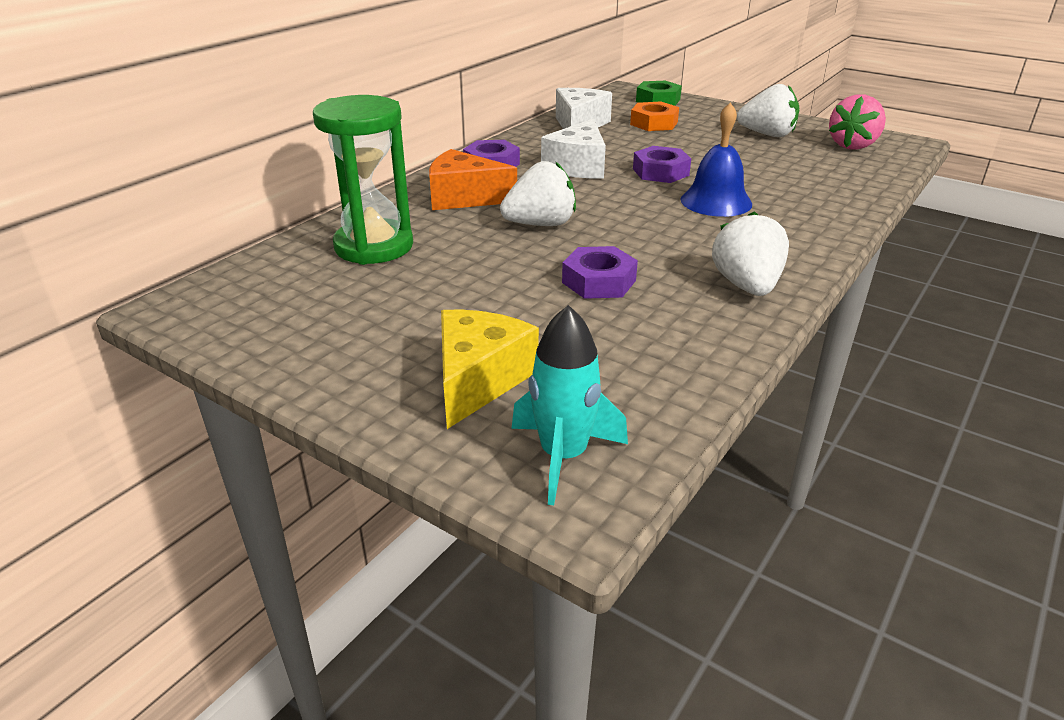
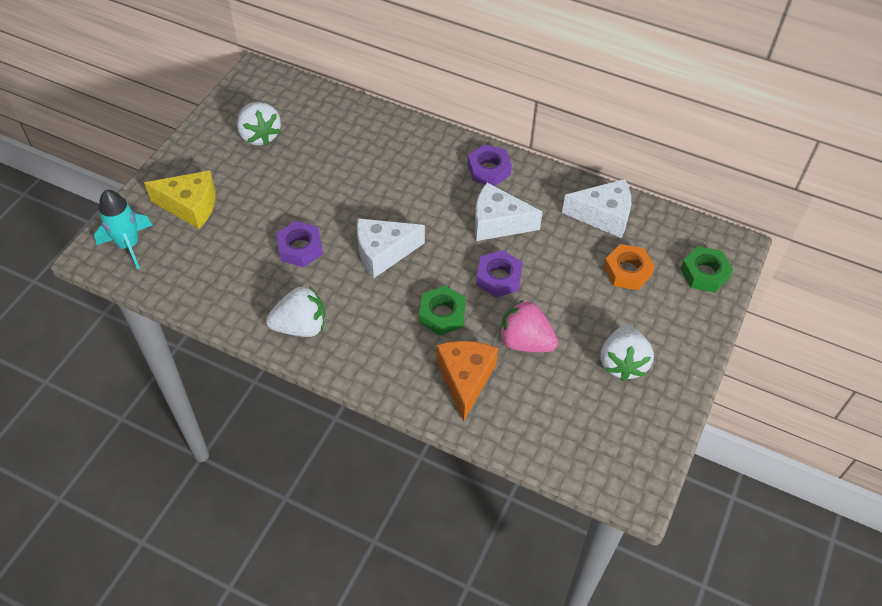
camera: 80 degrees right, 20 degrees up
(374, 246) = (336, 134): green hourglass -> none
(464, 198) = (420, 164): orange cheese -> orange cheese (465, 379)
(540, 224) = (381, 211): white strawberry -> white strawberry (259, 135)
(615, 227) = (383, 252): none -> white cheese
(716, 201) = (442, 314): blue bell -> green nut
(853, 145) = (611, 436): pink strawberry -> pink strawberry (525, 342)

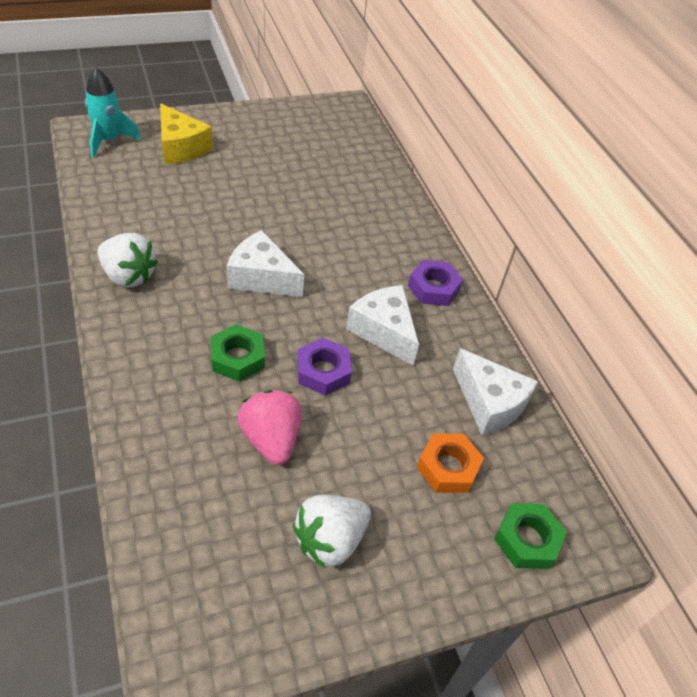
camera: 40 degrees right, 5 degrees down
(259, 135) = (292, 140): white strawberry -> none
(300, 248) = (208, 227): purple nut -> none
(465, 379) = (181, 421): orange cheese -> none

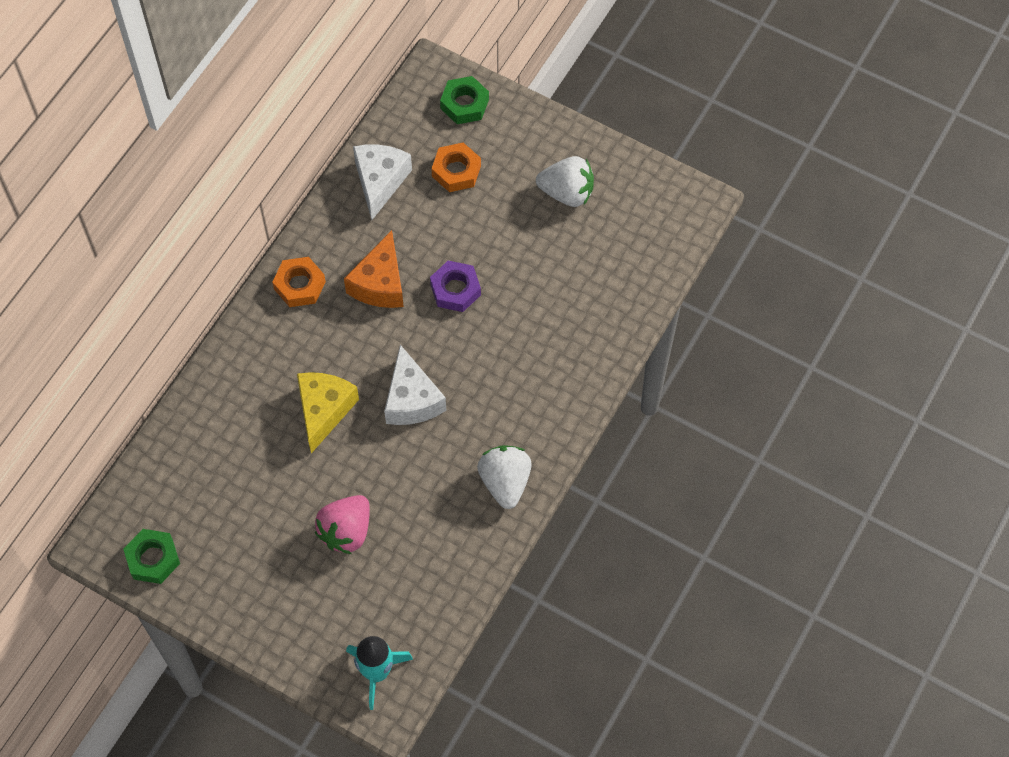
camera: 125 degrees left, 15 degrees up
(181, 147) = (322, 608): yellow cheese -> yellow cheese (324, 410)
(237, 358) = (499, 346): green nut -> green nut (153, 559)
(271, 439) = (537, 274): pink strawberry -> pink strawberry (346, 531)
(384, 331) = (380, 283): white cheese -> orange cheese
(433, 288) = (299, 285): purple nut -> orange nut

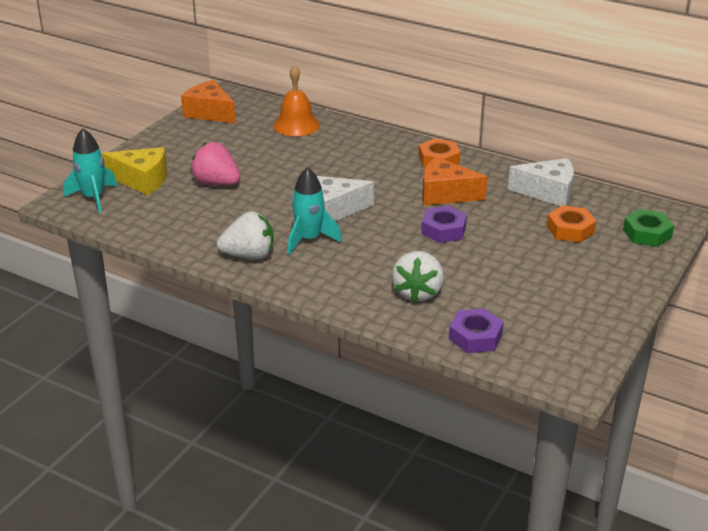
camera: 90 degrees right, 30 degrees down
(153, 559) = (210, 113): green nut -> orange cheese
(197, 447) = (296, 125): none -> orange bell
(324, 410) = (324, 172): yellow cheese -> yellow cheese (142, 180)
(473, 422) = (309, 239): none -> turquoise rocket
(567, 193) = (562, 291): white strawberry -> white strawberry (418, 292)
(641, 274) = (475, 337): none -> purple nut

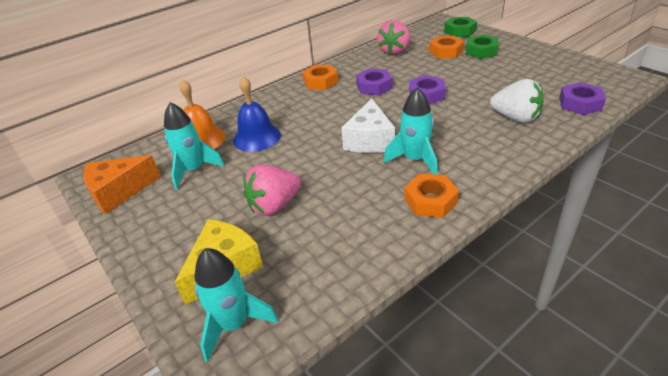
camera: 65 degrees left, 5 degrees up
(249, 135) = (194, 170): none -> turquoise rocket
(249, 255) = (430, 201): white strawberry -> orange nut
(312, 150) = (257, 137): none -> blue bell
(445, 194) = (374, 86): orange cheese -> purple nut
(548, 192) = (394, 51): white cheese -> pink strawberry
(588, 256) = (481, 51): none -> green nut

